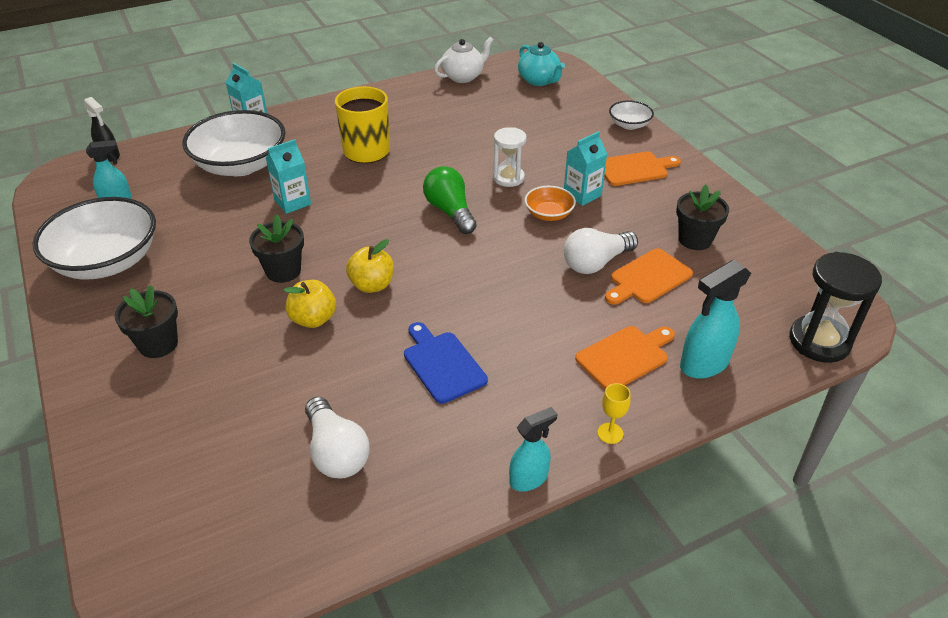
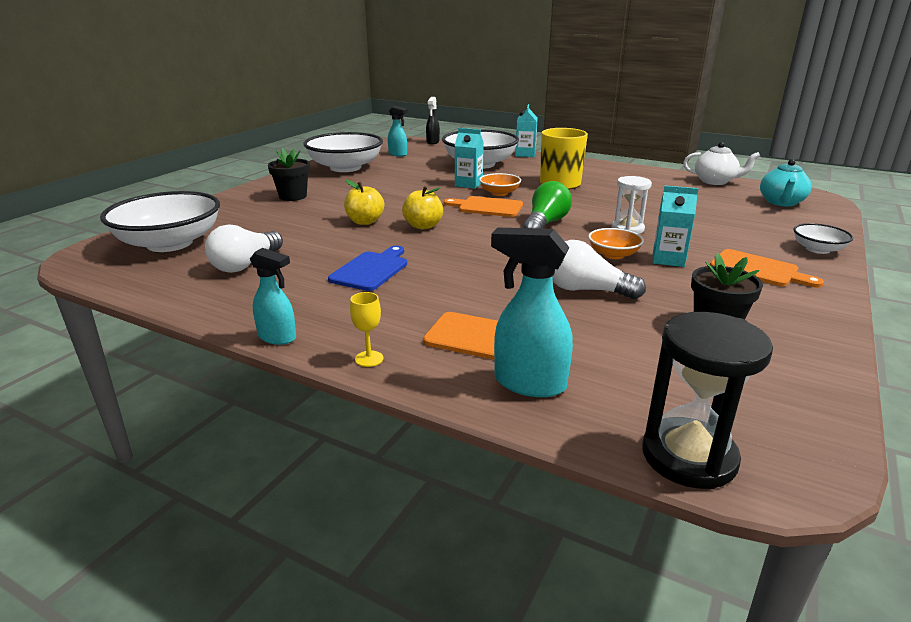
camera: 55 degrees right, 15 degrees down
(197, 504) = (170, 243): none -> white bowl
(283, 271) = (399, 201): black flower pot -> none
(343, 197) = (499, 193): none -> orange bowl
(648, 278) = (609, 319): orange cutting board -> orange cutting board (487, 207)

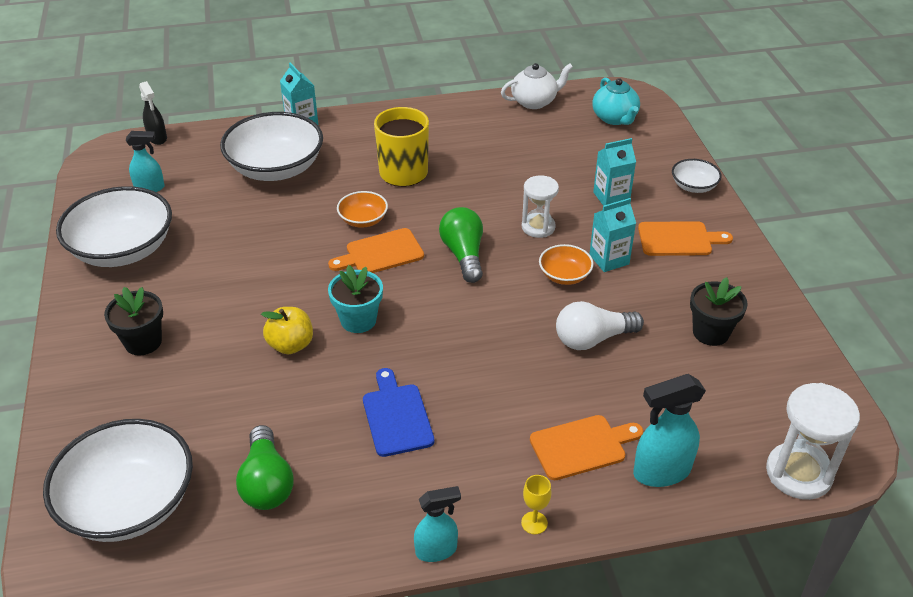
camera: 40 degrees left, 15 degrees up
(245, 264) = (267, 483): white light bulb -> green light bulb
(423, 226) = (358, 320): yellow apple -> turquoise flower pot
(468, 184) = (312, 217): turquoise carton -> turquoise carton (611, 197)
(688, 457) = (798, 473): black hourglass -> white hourglass

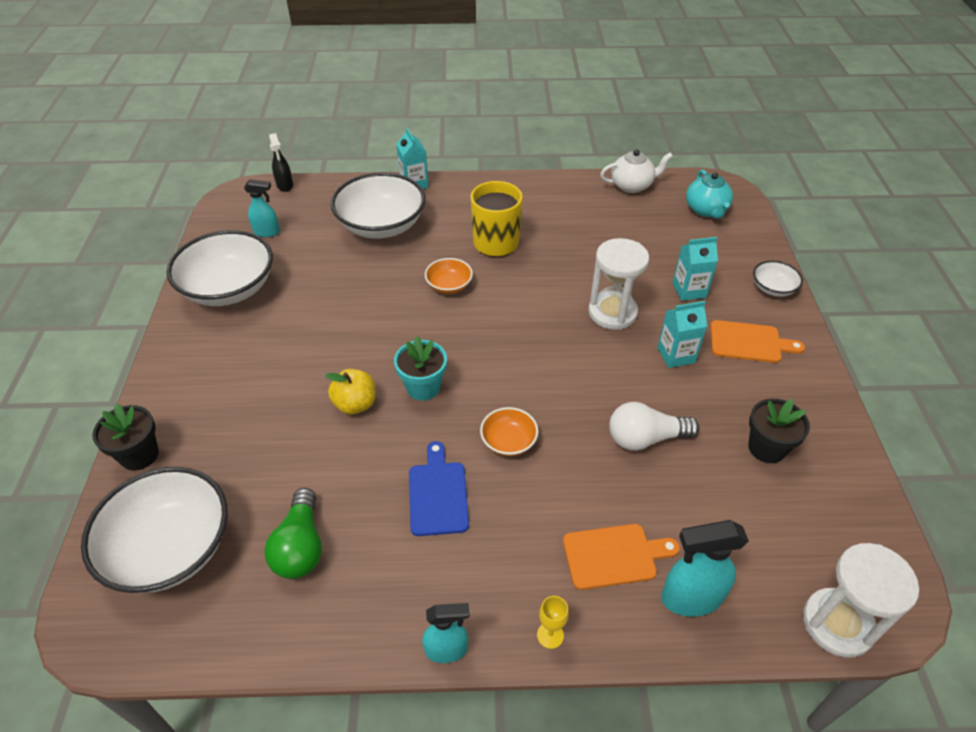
camera: 10 degrees right, 5 degrees up
(143, 342) = (224, 382): black flower pot -> black flower pot (139, 455)
(380, 253) = (458, 321): orange cutting board -> none
(463, 255) = (536, 332): green light bulb -> none
(538, 227) = (612, 313): white hourglass -> white hourglass, size x1.50
(564, 275) = (629, 366): orange bowl -> orange bowl (508, 441)

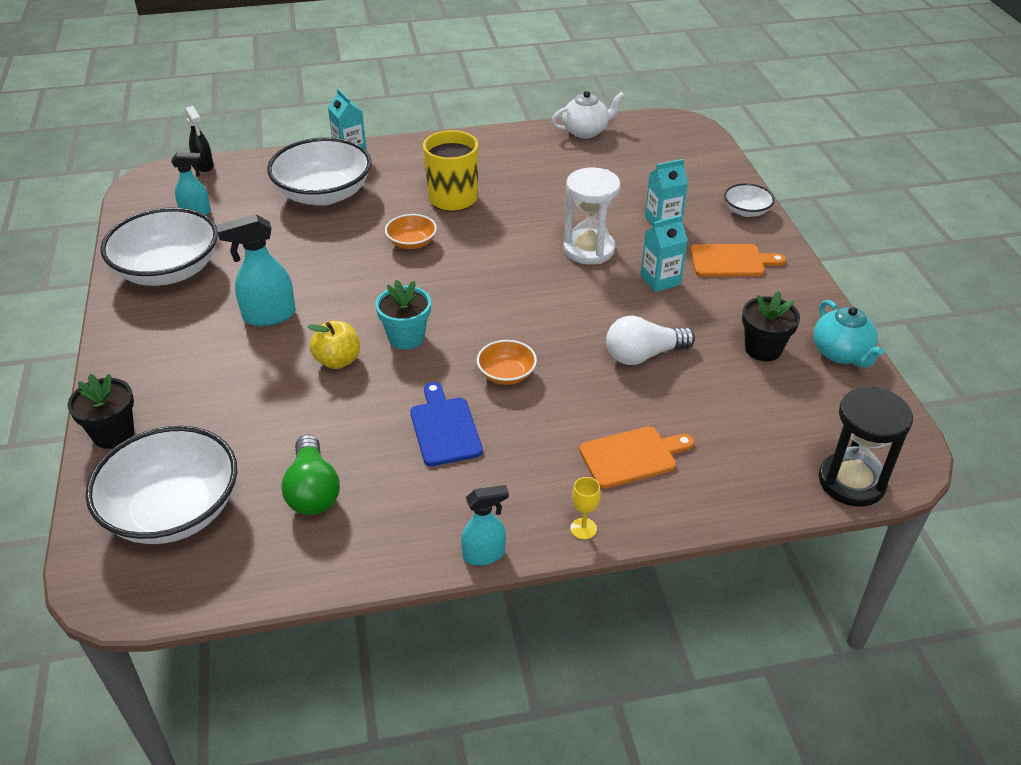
camera: 10 degrees left, 5 degrees down
(690, 598) = (712, 480): turquoise spray bottle -> turquoise spray bottle (268, 316)
(706, 210) = (667, 147): turquoise teapot -> turquoise teapot (841, 353)
(837, 624) = (851, 482): white hourglass -> black hourglass

